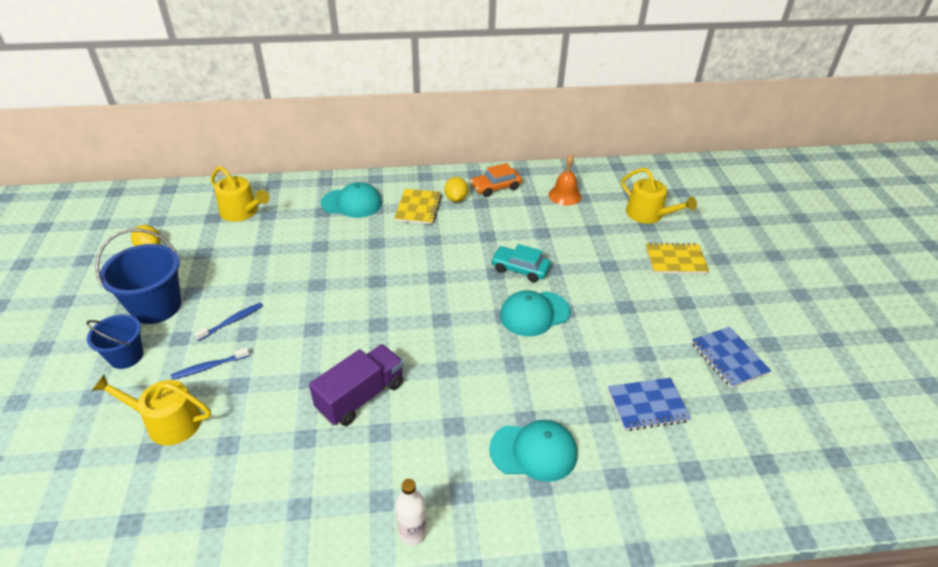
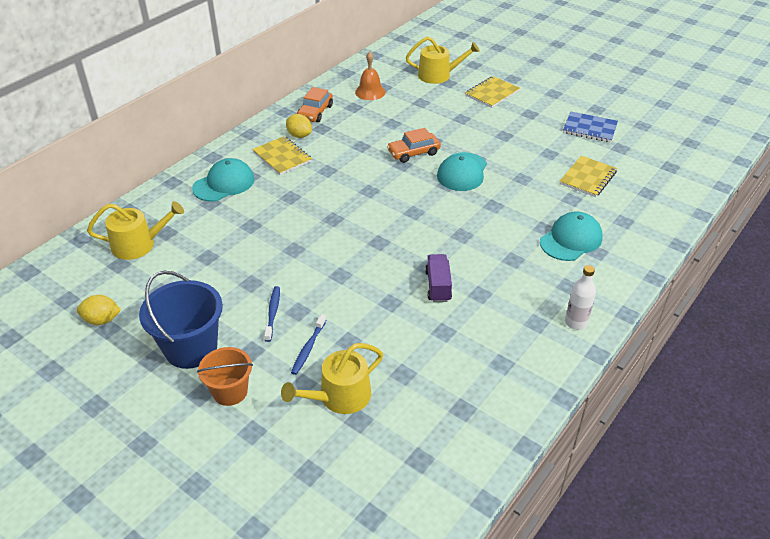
camera: 45 degrees left, 0 degrees up
(126, 356) = (230, 391): blue bucket -> orange bucket
(361, 396) = (438, 286): purple truck -> purple truck, size x0.66
(520, 269) = (413, 153): turquoise car -> orange car
(647, 405) = (587, 178): blue notebook -> yellow notebook

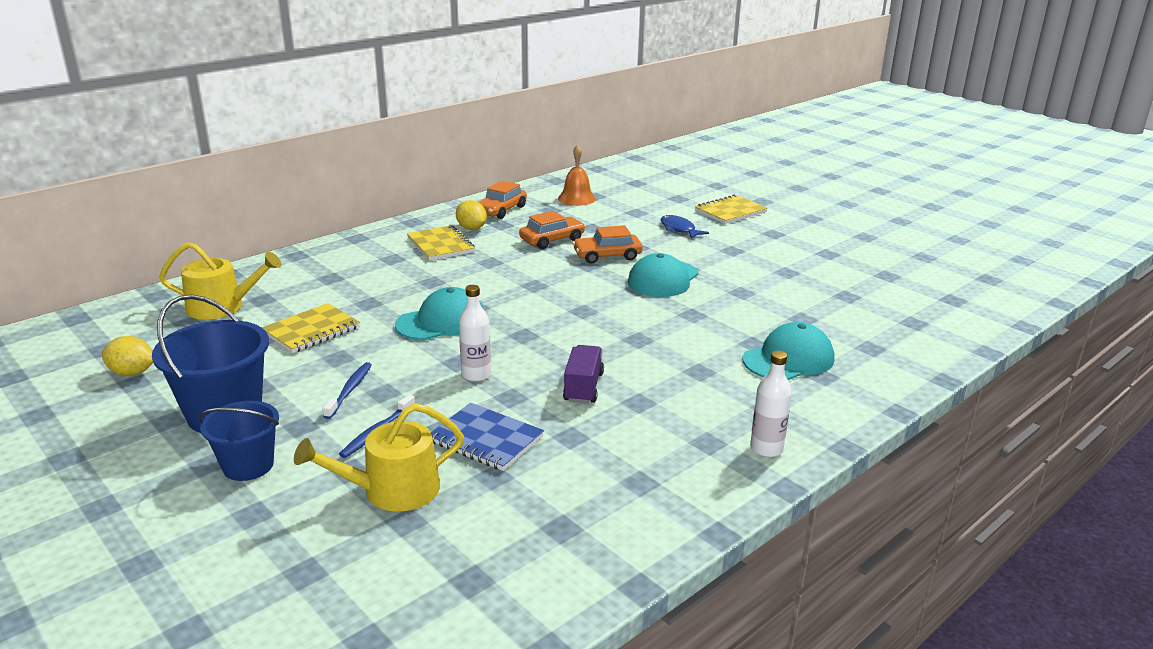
camera: 10 degrees right, 15 degrees down
(224, 184) = (357, 262): turquoise cap -> turquoise cap (441, 321)
(230, 391) = (248, 465): orange bucket -> blue bucket
(358, 285) = (476, 375): none -> white bottle
(366, 140) = (552, 240): none -> orange car
(438, 75) = (668, 191): yellow watering can -> none
(459, 117) = (679, 229): none -> blue fish
(587, 178) = (832, 300): yellow notebook -> yellow notebook (311, 330)
(589, 128) = (850, 254): blue notebook -> blue notebook (486, 439)

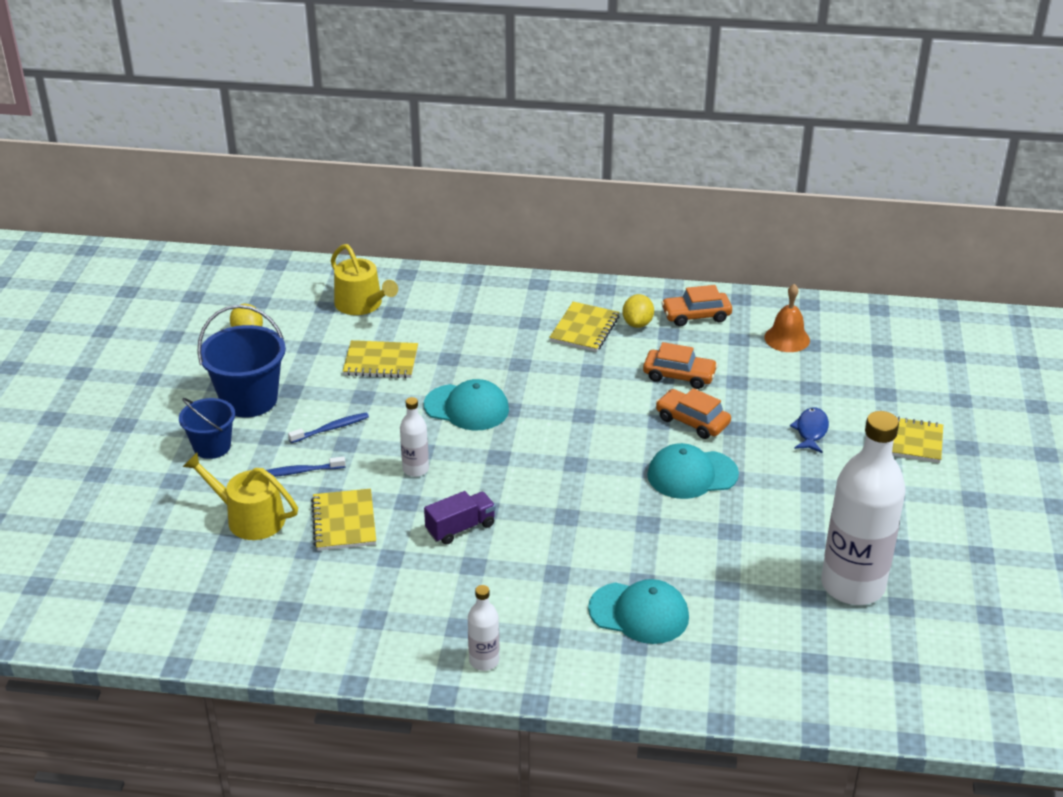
camera: 50 degrees right, 10 degrees up
(486, 439) = (344, 522): blue notebook -> yellow notebook
(849, 280) = (852, 585): none -> white bottle

